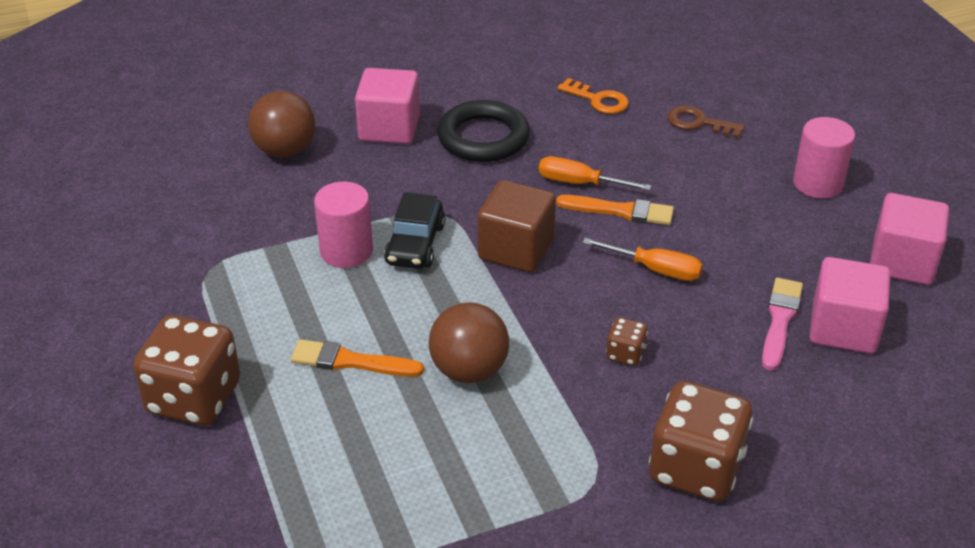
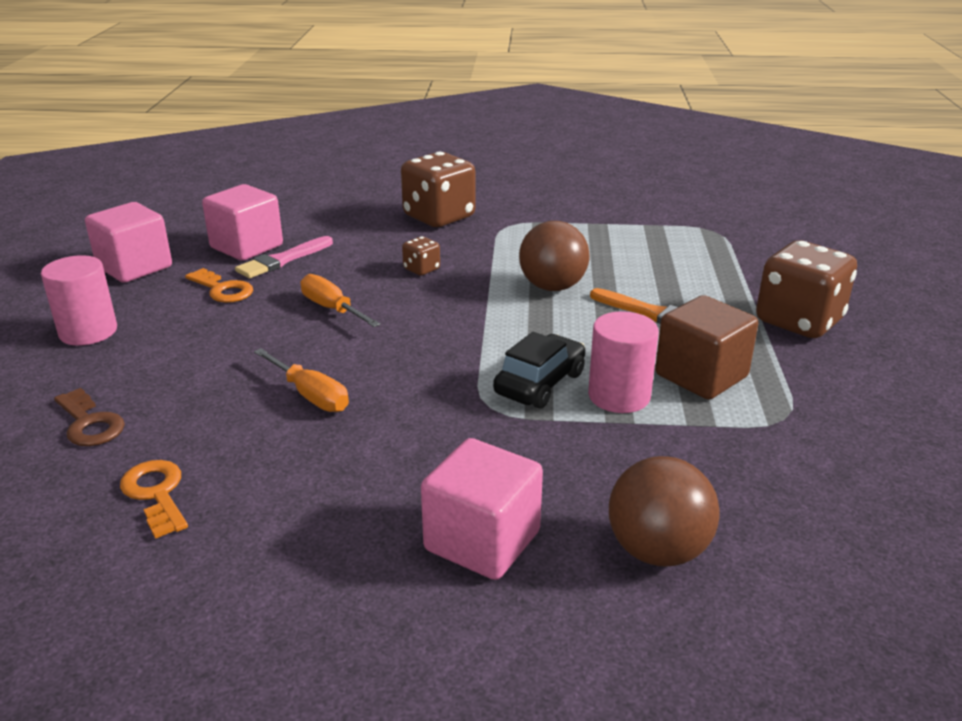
camera: 155 degrees left, 10 degrees down
(483, 138) = (364, 484): black ring -> none
(516, 249) = (440, 354): brown cube -> brown cube (701, 376)
(620, 211) = (302, 359): orange brush -> none
(781, 261) = (222, 289): none -> orange key

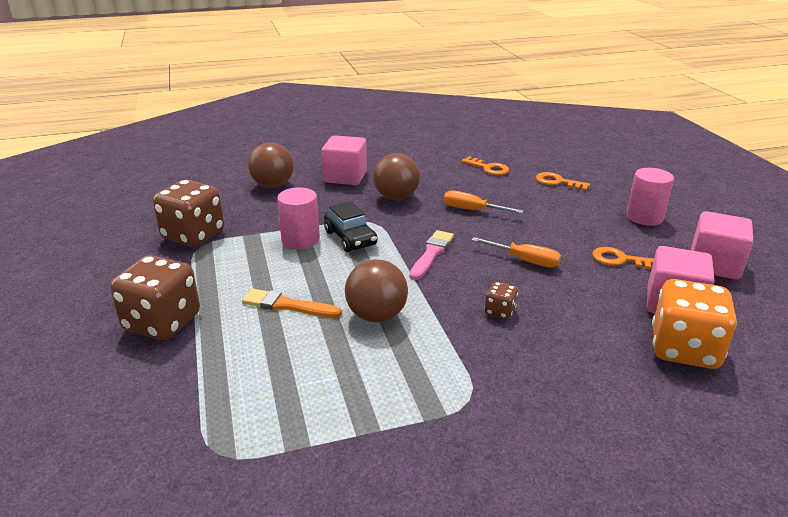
camera: 160 degrees right, 0 degrees up
(89, 423) = (557, 182): brown key -> orange key
(282, 260) = (622, 296): pink brush -> pink brush (431, 253)
(298, 221) = (684, 349): none -> orange dice
(414, 452) = (396, 197): none -> brown ball
(439, 217) = (556, 395): brown dice -> brown dice (193, 235)
(540, 383) = (350, 238): black car -> black car turned 45 degrees counterclockwise
(701, 376) = (249, 261): brown cube -> none

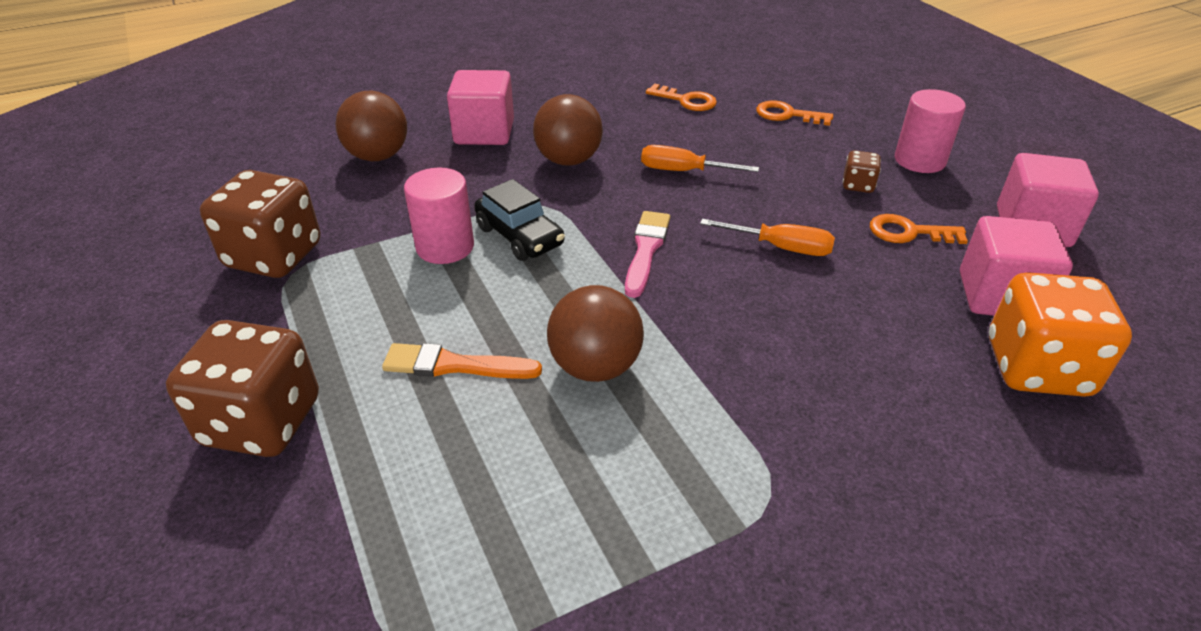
camera: 10 degrees left, 10 degrees up
(500, 311) = (771, 337): brown dice -> brown dice (858, 185)

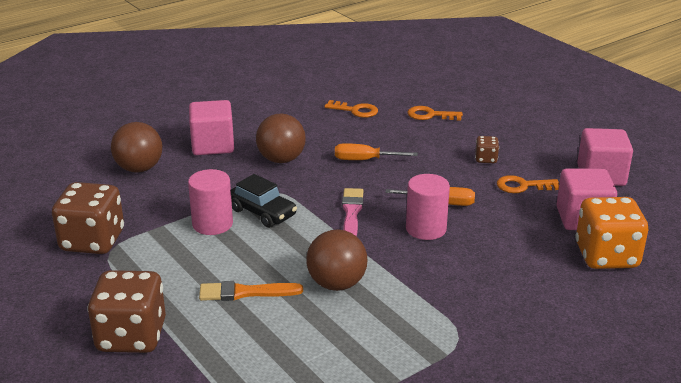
camera: 10 degrees left, 10 degrees down
(919, 160) = (525, 139): pink cylinder -> pink cylinder (426, 229)

